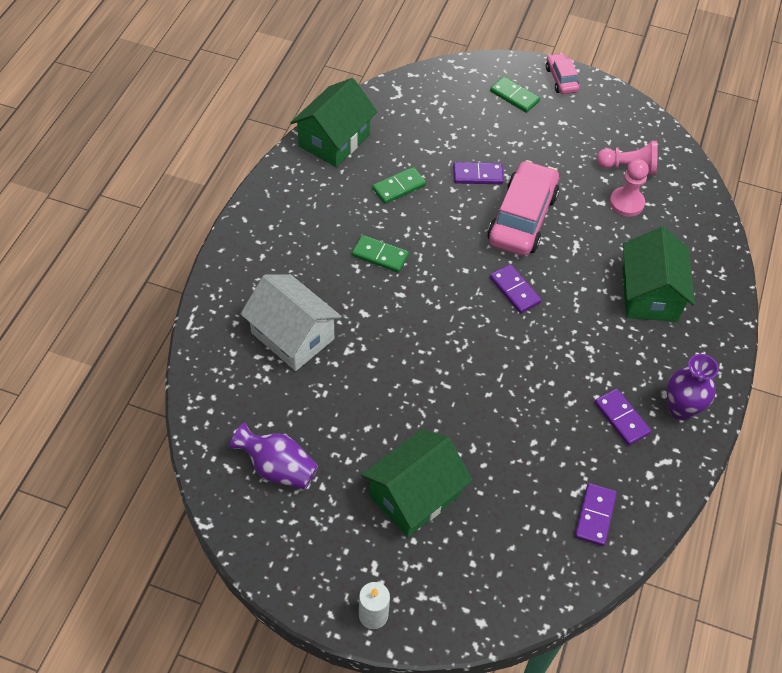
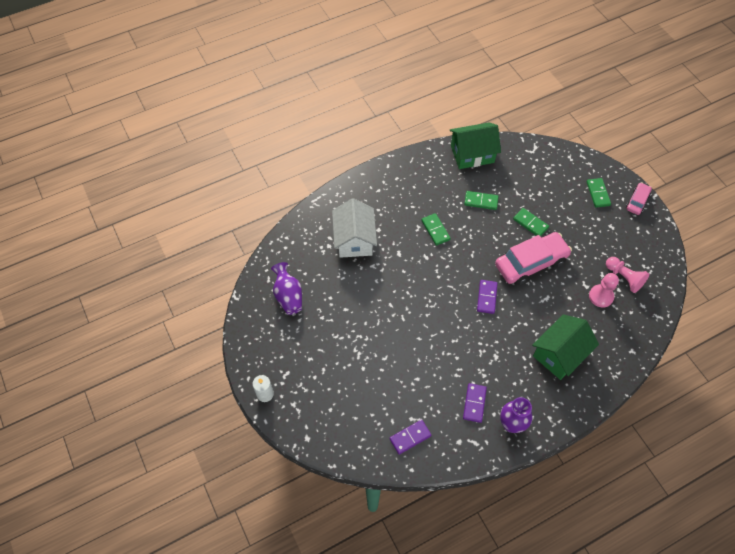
camera: 45 degrees right, 5 degrees up
(414, 495) = (335, 357): green house -> none
(478, 175) = (530, 223): purple domino -> green domino

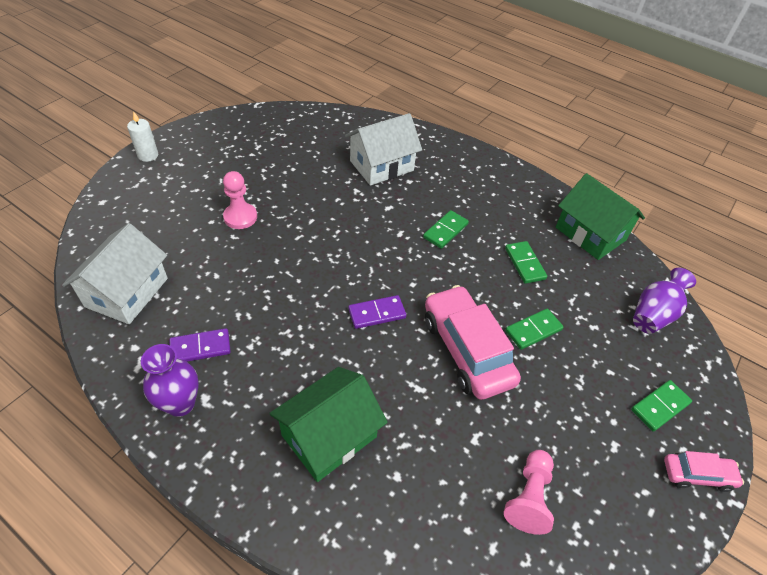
camera: 60 degrees right, 10 degrees down
(288, 296) = (277, 138): purple vase -> purple vase (653, 314)
(410, 437) = (127, 292): purple domino -> white house
(530, 223) = (533, 330): green domino -> green domino turned 45 degrees clockwise
(530, 263) = (466, 350): pink car -> pink car turned 150 degrees counterclockwise
(559, 354) = (329, 436): green house -> green house turned 60 degrees counterclockwise
(601, 296) = (469, 468): pink pawn -> pink pawn (240, 217)

